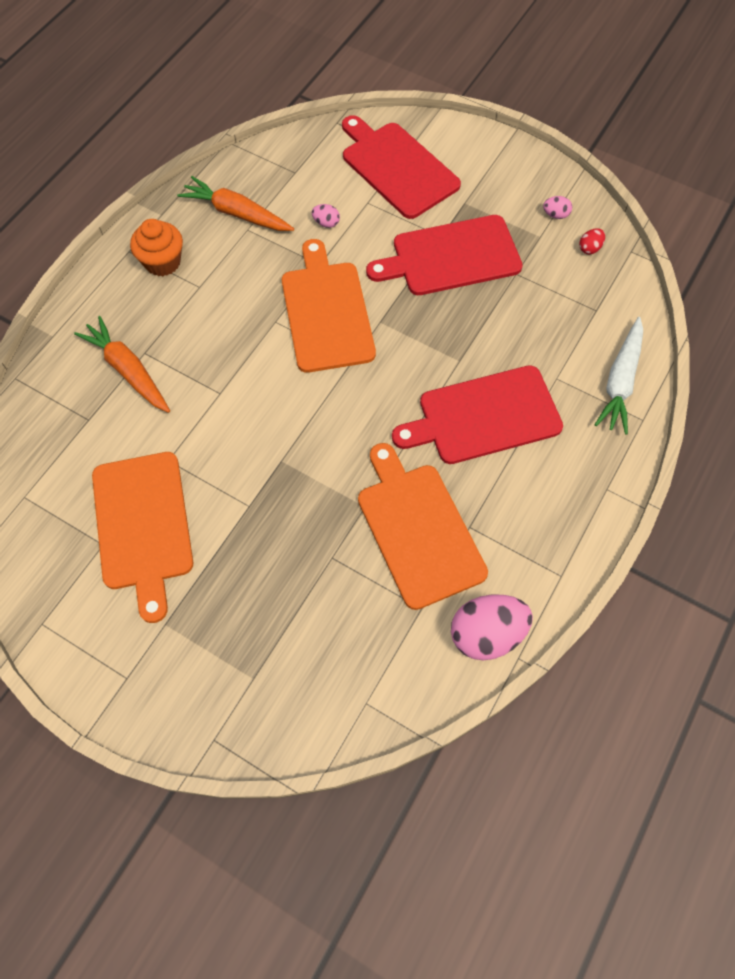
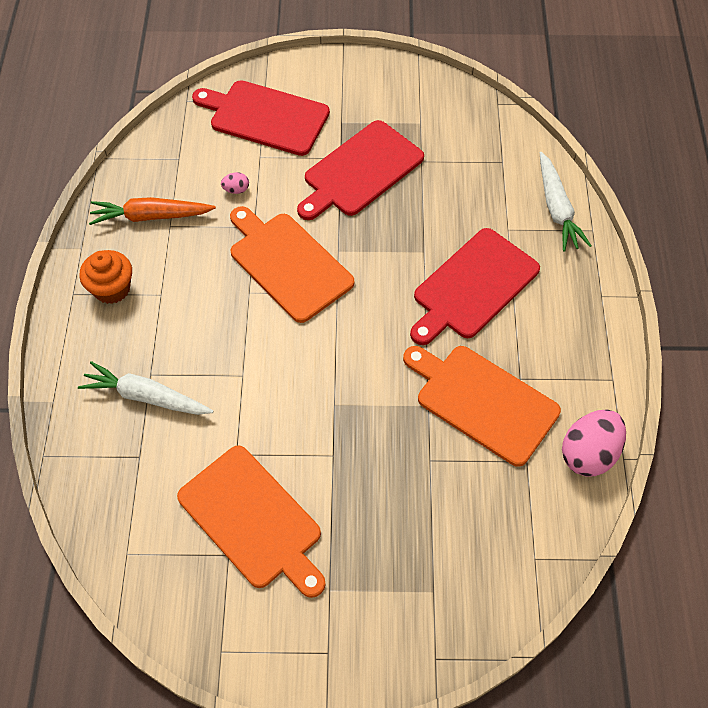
camera: 30 degrees left, 5 degrees down
(128, 370) = (146, 396): orange carrot -> white carrot
(555, 215) = (421, 100): pink egg -> none
(589, 248) = (465, 115): red egg -> none

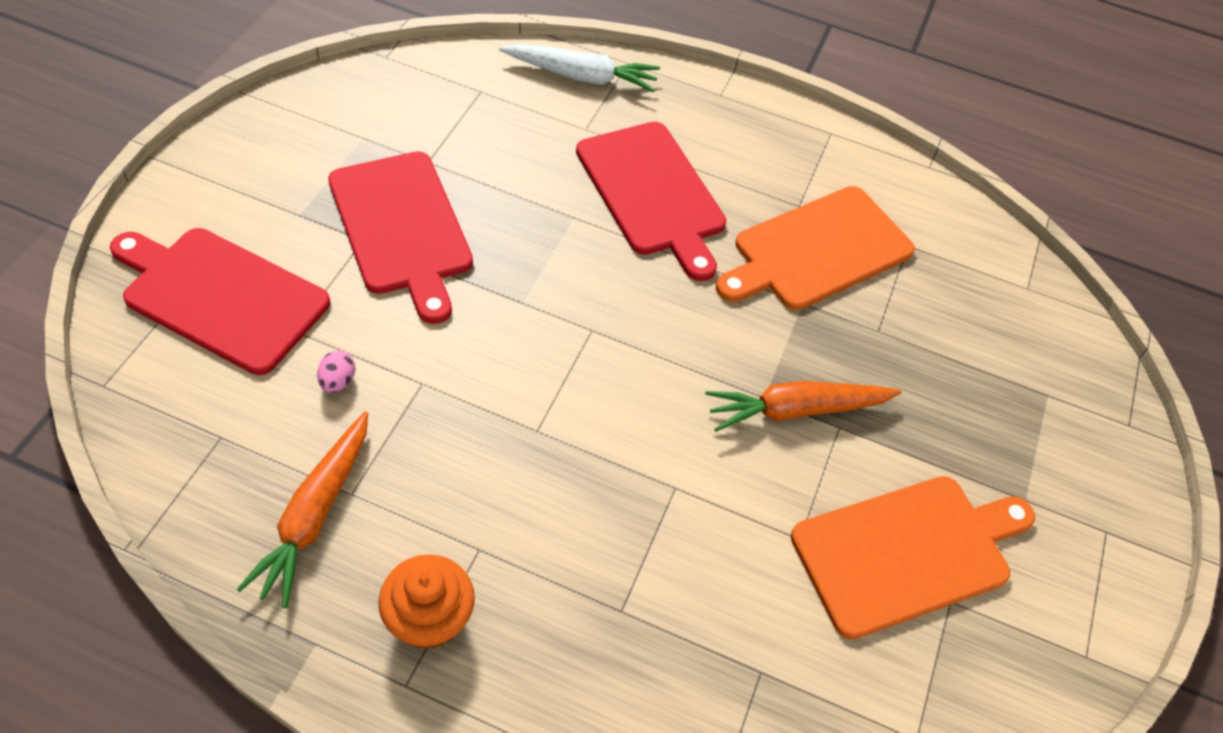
camera: 75 degrees left, 5 degrees down
(146, 396) = (660, 629): white carrot -> none
(265, 117) = (220, 296): red cutting board -> red cutting board turned 75 degrees clockwise
(287, 263) = (512, 366): orange cutting board -> none
(333, 425) = (796, 410): none -> orange carrot
(588, 454) = (915, 191): pink egg -> none

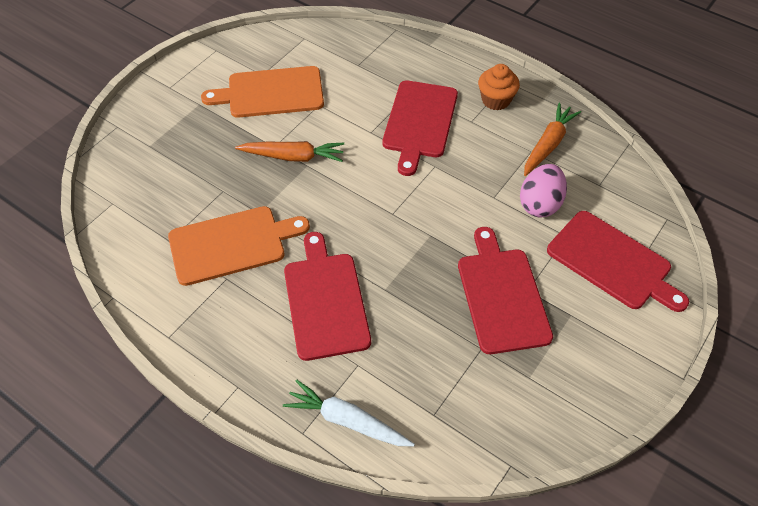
camera: 160 degrees left, 0 degrees up
(338, 381) = (540, 204): pink egg -> pink egg, size x2.23
(585, 527) = (419, 122): none -> red cutting board

